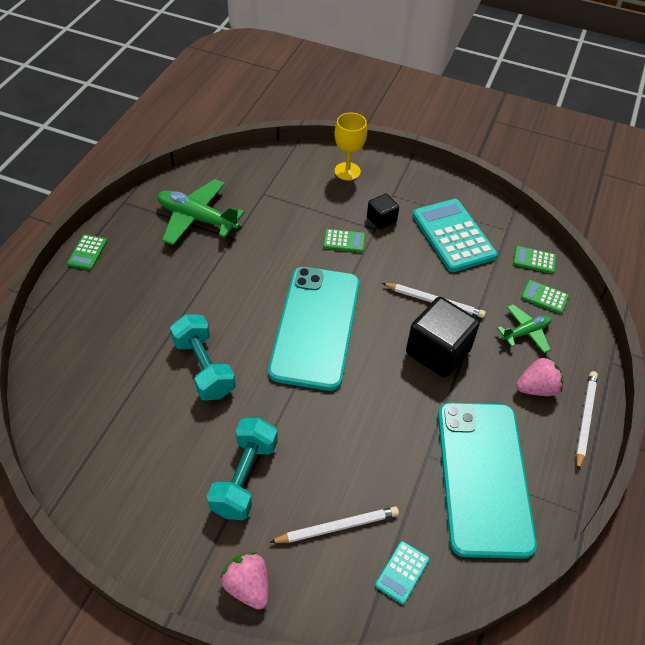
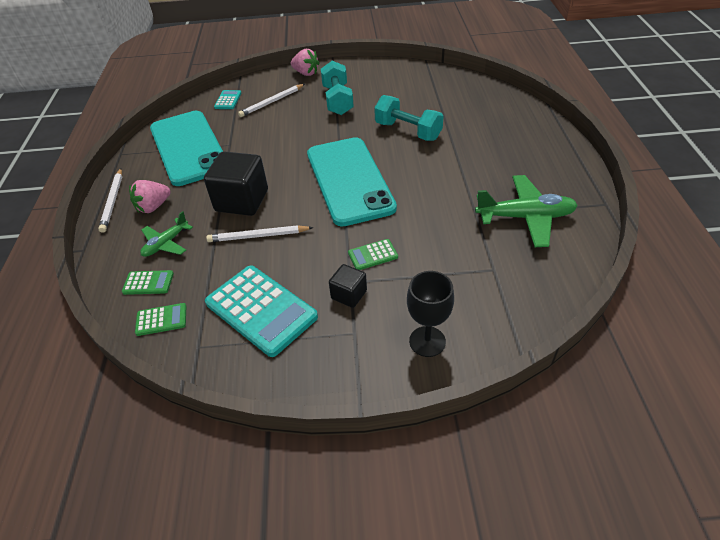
camera: 160 degrees right, 5 degrees down
(87, 252) = (573, 157): green calculator -> none
(347, 171) = (427, 341): yellow goblet -> black goblet

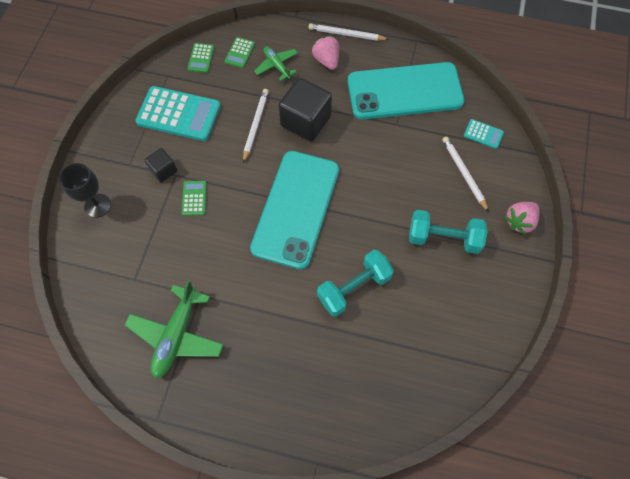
camera: 105 degrees right, 20 degrees up
(261, 310) = (179, 114): turquoise calculator -> turquoise calculator turned 135 degrees counterclockwise
(349, 180) = (296, 208): turquoise phone -> turquoise phone turned 75 degrees counterclockwise

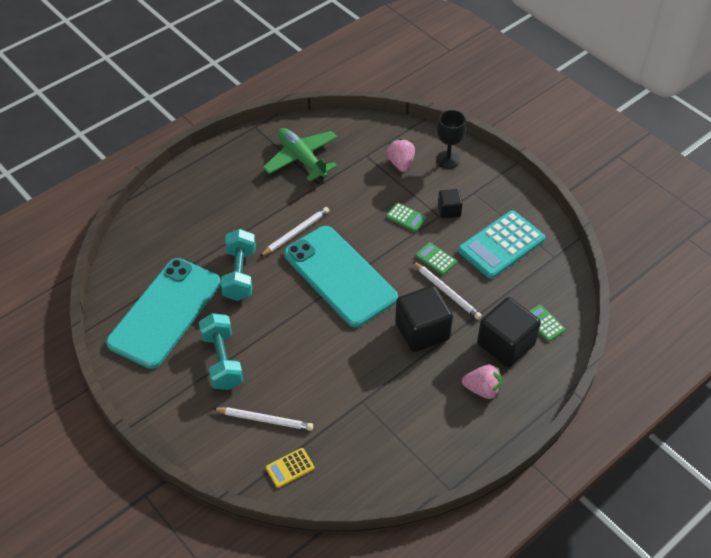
camera: 125 degrees right, 15 degrees down
(201, 58) = (558, 290): green calculator -> green calculator (436, 259)
(277, 66) = (505, 344): green plane -> black cube
(346, 34) = (505, 428): white pencil -> white pencil (296, 233)
(405, 91) = (393, 433): turquoise phone -> turquoise phone (165, 312)
(443, 238) = (222, 360): turquoise dumbbell -> turquoise dumbbell turned 60 degrees counterclockwise
(483, 134) = (290, 468): turquoise calculator -> yellow calculator
(519, 221) = (183, 429): pink strawberry -> pink strawberry (400, 163)

